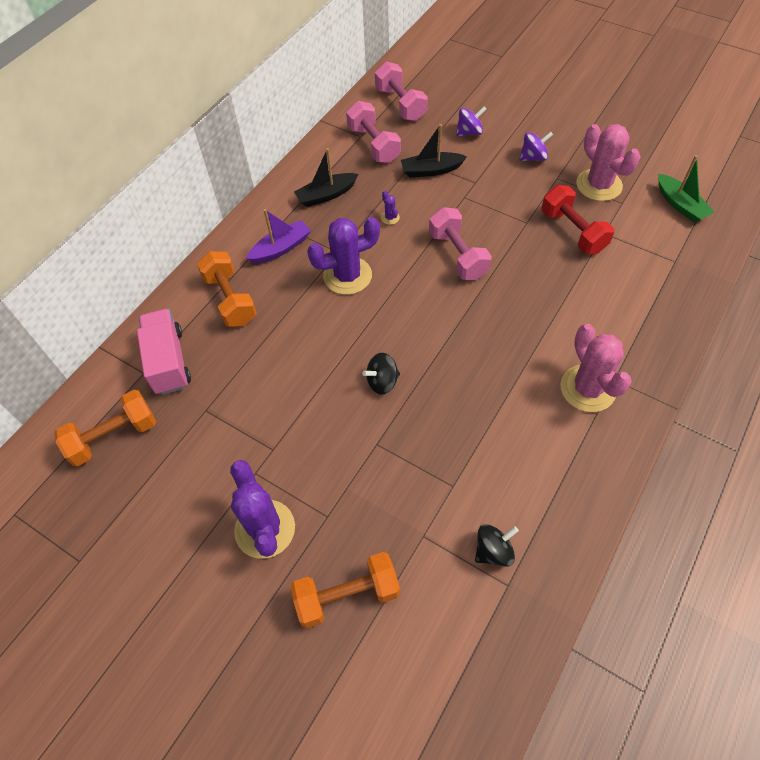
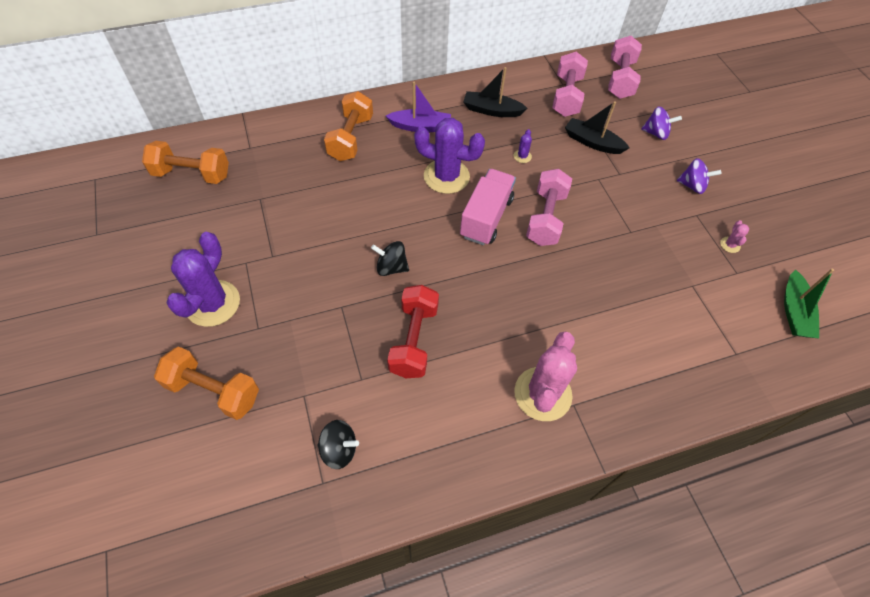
camera: 35 degrees right, 0 degrees up
(168, 361) = (271, 151): pink truck -> pink truck (486, 218)
(572, 231) = (664, 265): red dumbbell -> red dumbbell (414, 340)
(599, 185) = (730, 245): pink cactus -> pink cactus, size x0.41

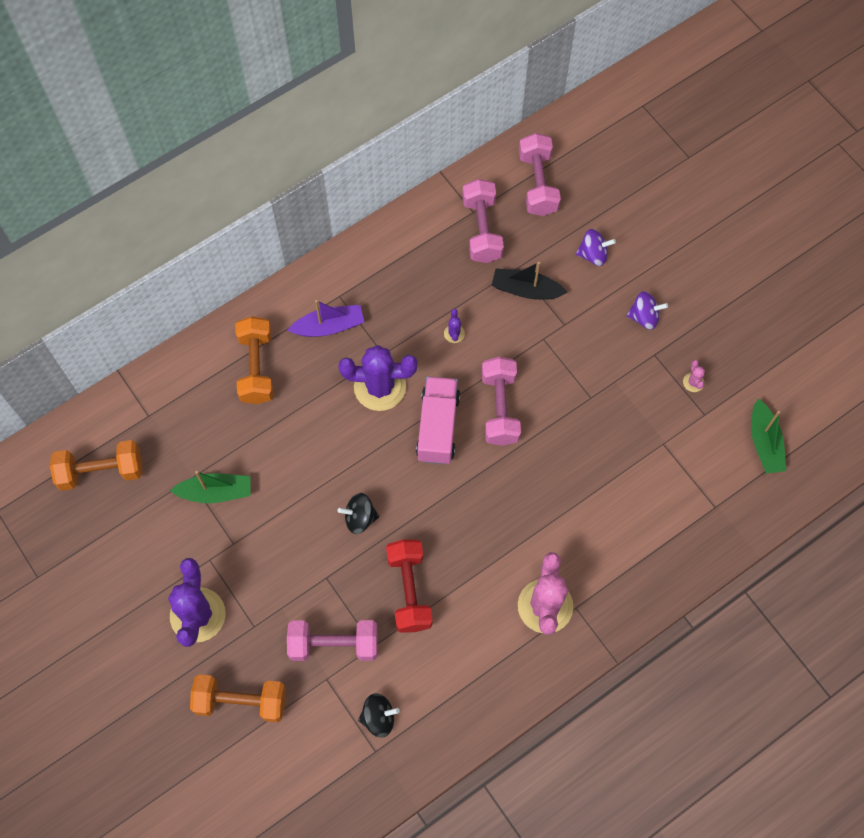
camera: 15 degrees left, 10 degrees up
(276, 214) = (216, 492): none -> green boat
(324, 366) = (334, 644): none -> pink dumbbell
(492, 110) = (402, 278): black boat -> none

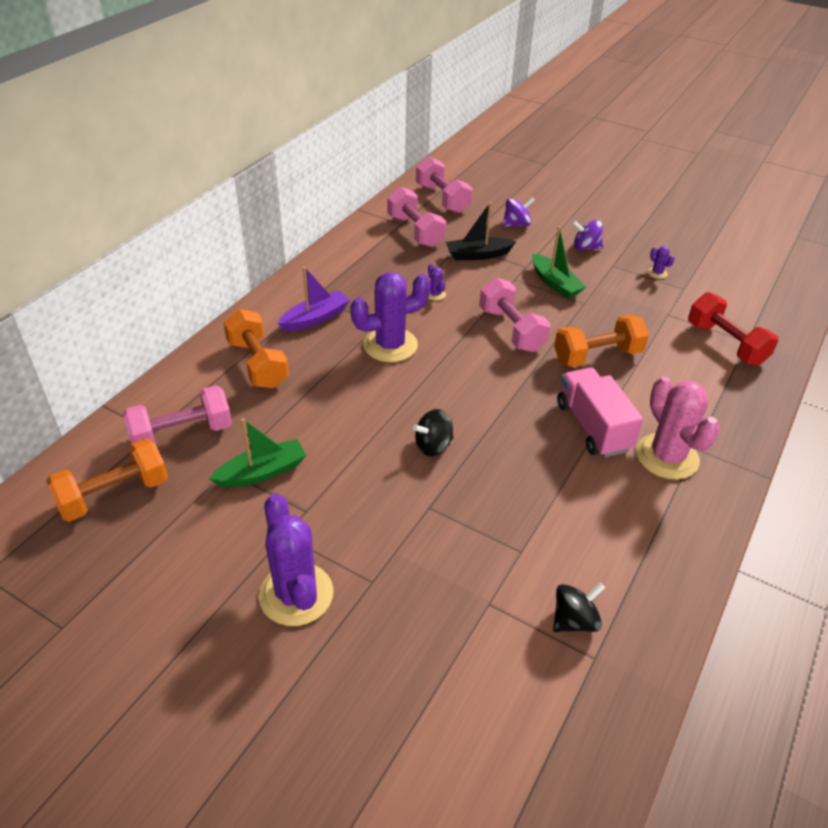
camera: 25 degrees left, 25 degrees down
(241, 701) = (398, 668): orange dumbbell -> orange dumbbell (597, 356)
(334, 644) = (476, 566): pink dumbbell -> pink dumbbell (182, 434)
(409, 590) = (525, 489): red dumbbell -> red dumbbell (725, 344)
(438, 427) = (464, 357): pink truck -> pink truck (592, 427)
(644, 317) = (585, 247): purple spinning top -> purple spinning top turned 150 degrees counterclockwise
(693, 382) = (657, 273): pink cactus -> purple cactus
(764, 443) = (745, 292): green boat -> green boat (555, 283)

